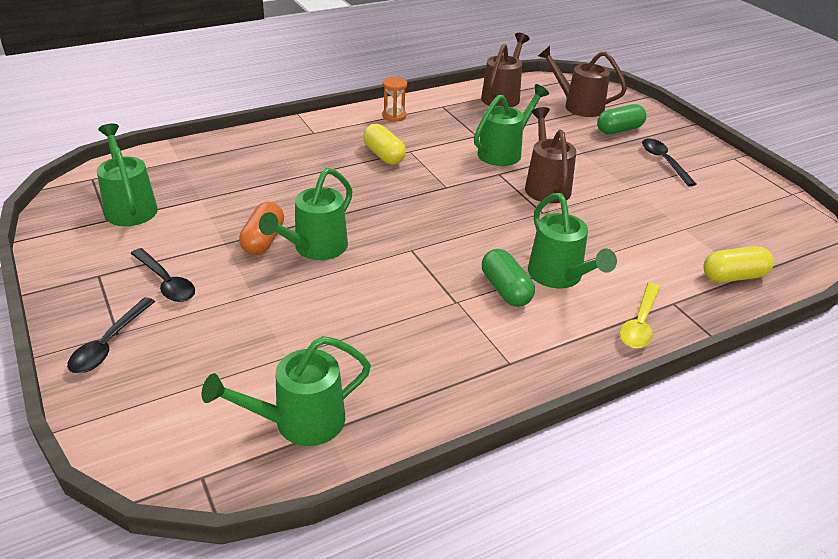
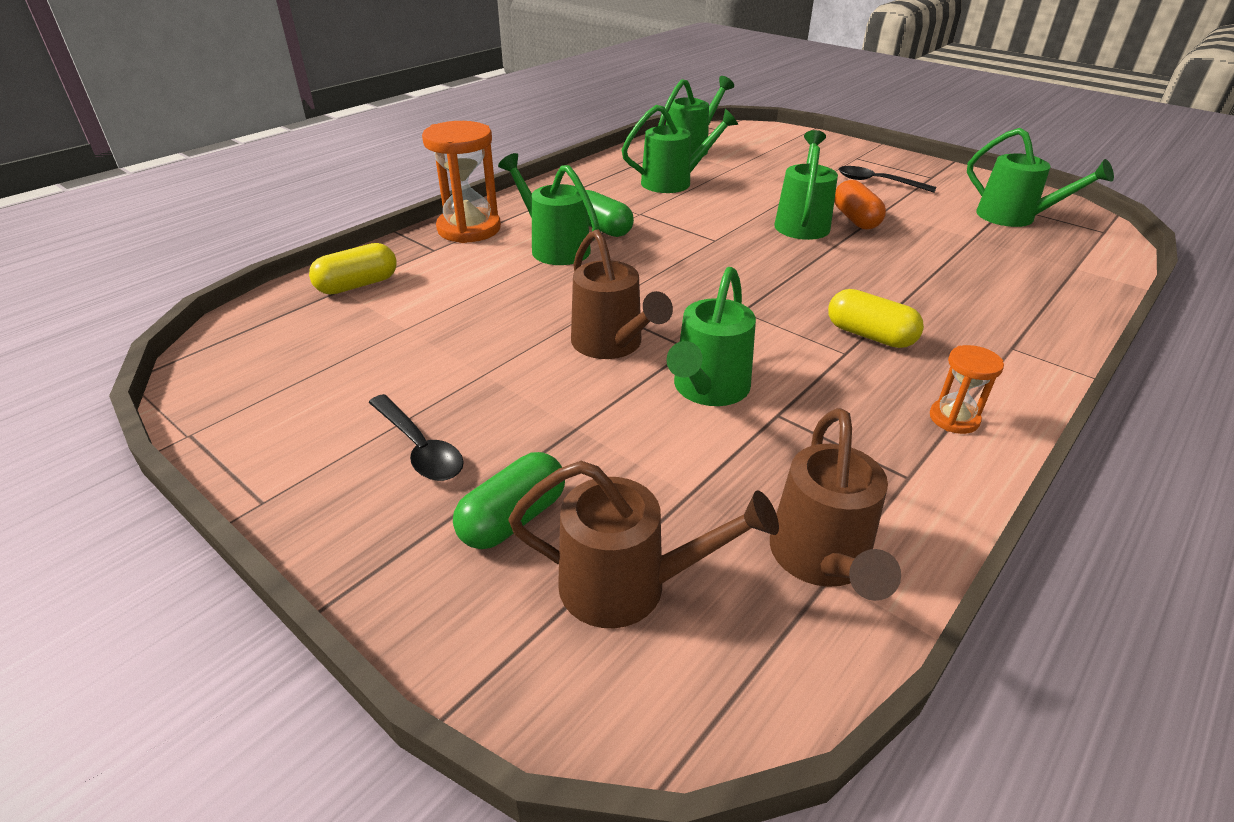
camera: 160 degrees right, 0 degrees up
(108, 344) = (851, 153): black spoon -> none
(383, 345) = (674, 182): none -> green watering can
(639, 324) = (469, 229): yellow spoon -> orange hourglass

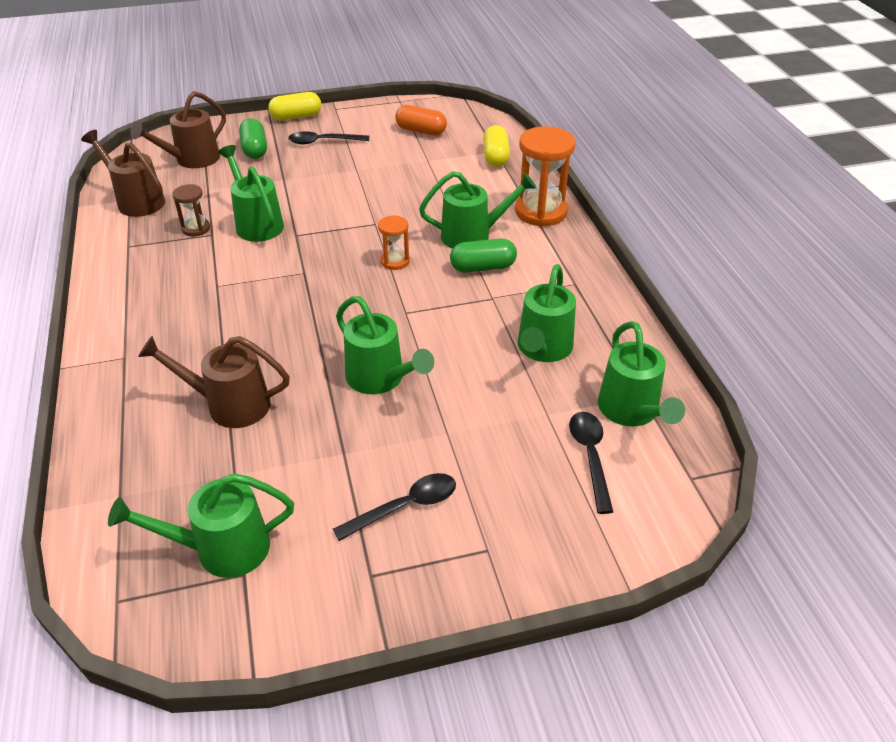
camera: 125 degrees right, 5 degrees up
(612, 345) = (331, 212): brown watering can -> brown watering can (229, 404)
(746, 151) = (590, 456): none -> black spoon
(787, 436) = (196, 228): none -> brown hourglass
(855, 219) = (350, 419): orange capsule -> orange capsule (421, 131)
(869, 335) = (215, 306): yellow capsule -> yellow capsule (296, 117)
(954, 419) = (127, 285): orange hourglass -> orange hourglass (395, 261)

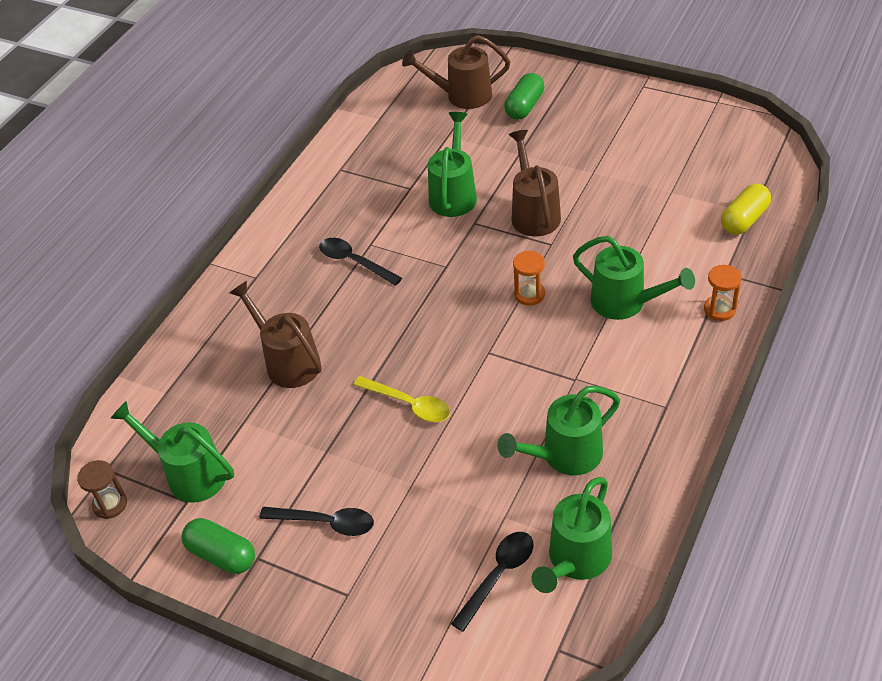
camera: 45 degrees right, 5 degrees up
(136, 201) = (383, 123): brown watering can -> brown watering can (533, 213)
(196, 228) = (403, 176): brown hourglass -> brown hourglass (110, 504)
(296, 117) = (596, 81): yellow capsule -> none
(322, 142) = (593, 124): black spoon -> black spoon (354, 262)
(381, 379) = (409, 404): green watering can -> yellow spoon
(421, 131) = (700, 151): orange capsule -> none
(483, 267) = (599, 342): green capsule -> green capsule (222, 555)
(541, 212) = (719, 309): orange hourglass -> orange hourglass, size x0.52

